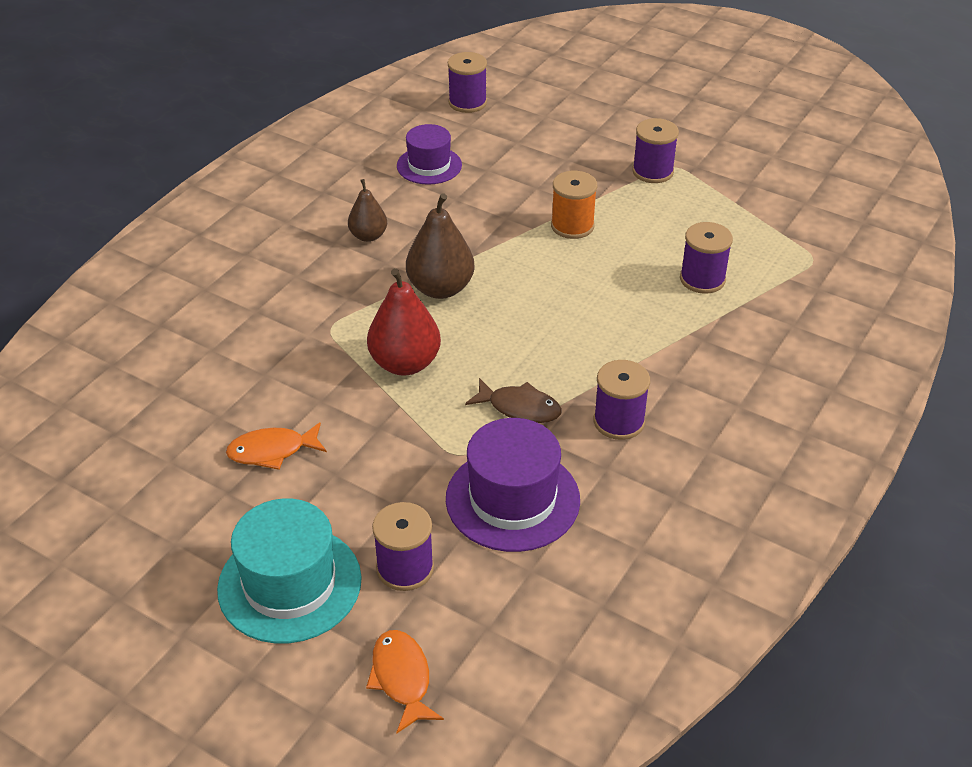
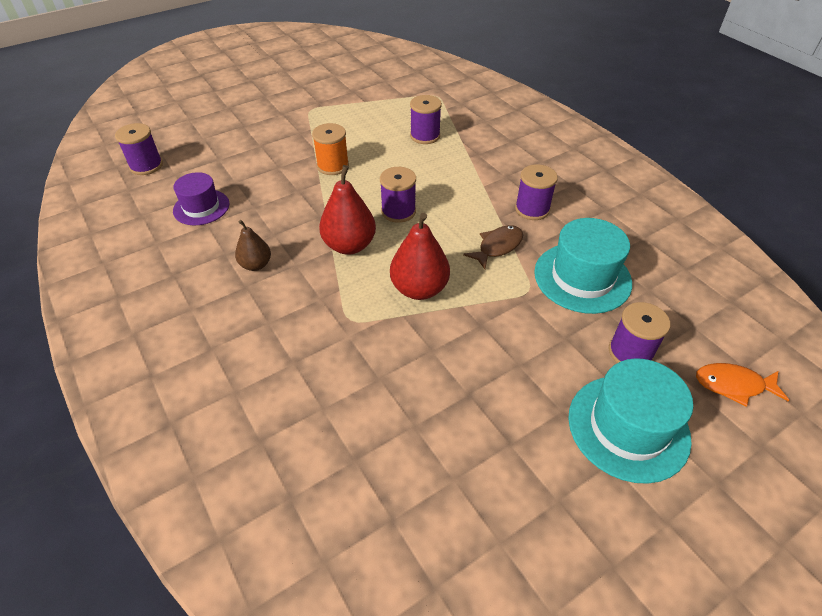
camera: 65 degrees left, 5 degrees up
(272, 451) = (476, 398): orange fish -> none
(440, 288) = (349, 245): brown pear -> red pear
(512, 499) = (582, 277): purple hat -> turquoise hat
(652, 171) = (308, 118): purple spool -> purple spool (398, 211)

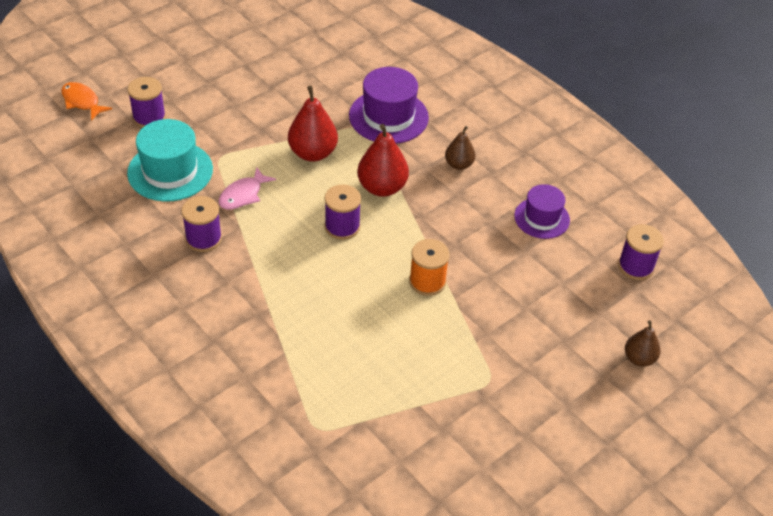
camera: 170 degrees right, 0 degrees up
(195, 114) = (639, 358): none -> brown pear
(315, 333) = (388, 116): none -> purple hat
(425, 136) = (325, 340): purple spool -> none
(497, 247) = (243, 195): brown fish -> pink fish
(628, 427) = (167, 75): turquoise hat -> none
(733, 385) = (82, 101): orange fish -> orange fish turned 135 degrees counterclockwise

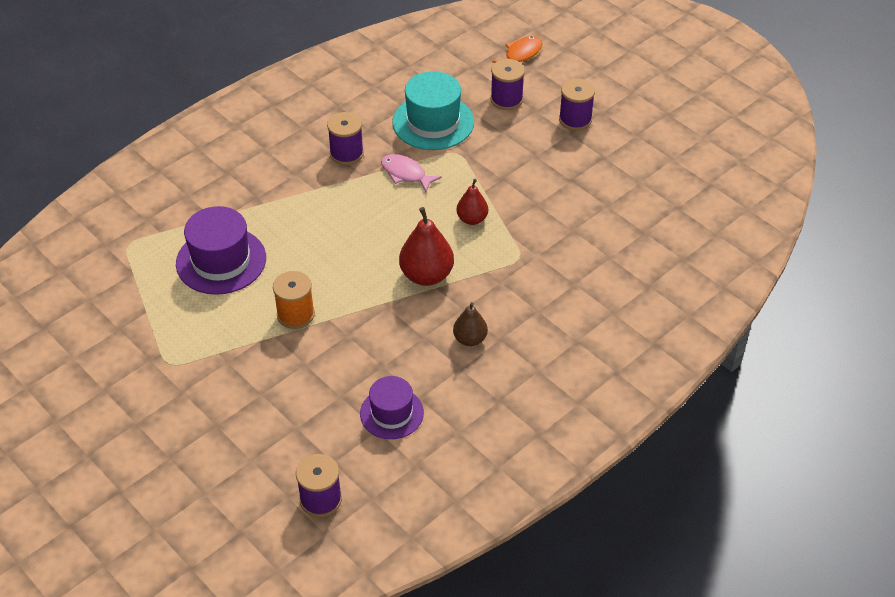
camera: 90 degrees right, 0 degrees up
(313, 153) = (472, 219): red pear -> red pear, size x0.61
(342, 226) = (368, 247): purple spool -> purple spool (575, 119)
(388, 116) = (540, 277): purple hat -> purple hat (221, 261)
(639, 358) = (189, 491): brown pear -> none

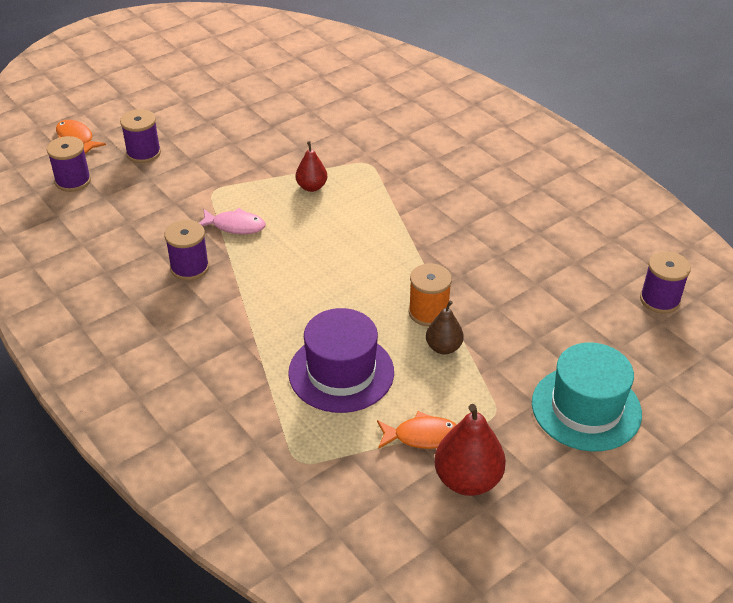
camera: 85 degrees left, 5 degrees down
(148, 316) = (422, 436): none -> orange fish
(391, 413) = (555, 251): purple hat -> none
(406, 174) = (235, 226): pink fish -> pink fish turned 120 degrees counterclockwise
(426, 275) = (383, 220): red pear -> red pear (467, 480)
(433, 122) = (160, 203): turquoise hat -> turquoise hat (586, 408)
(470, 339) = (466, 199): brown pear -> brown pear (443, 347)
(575, 119) = (189, 115): purple spool -> purple spool (73, 181)

